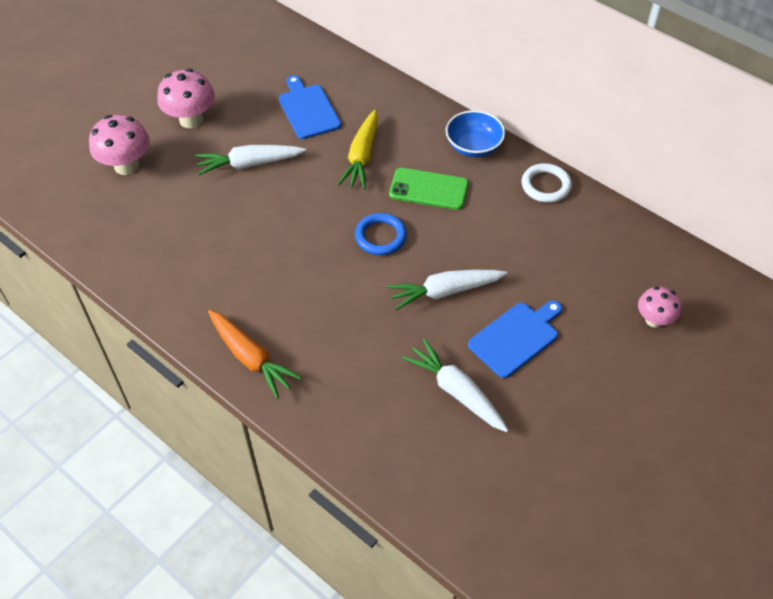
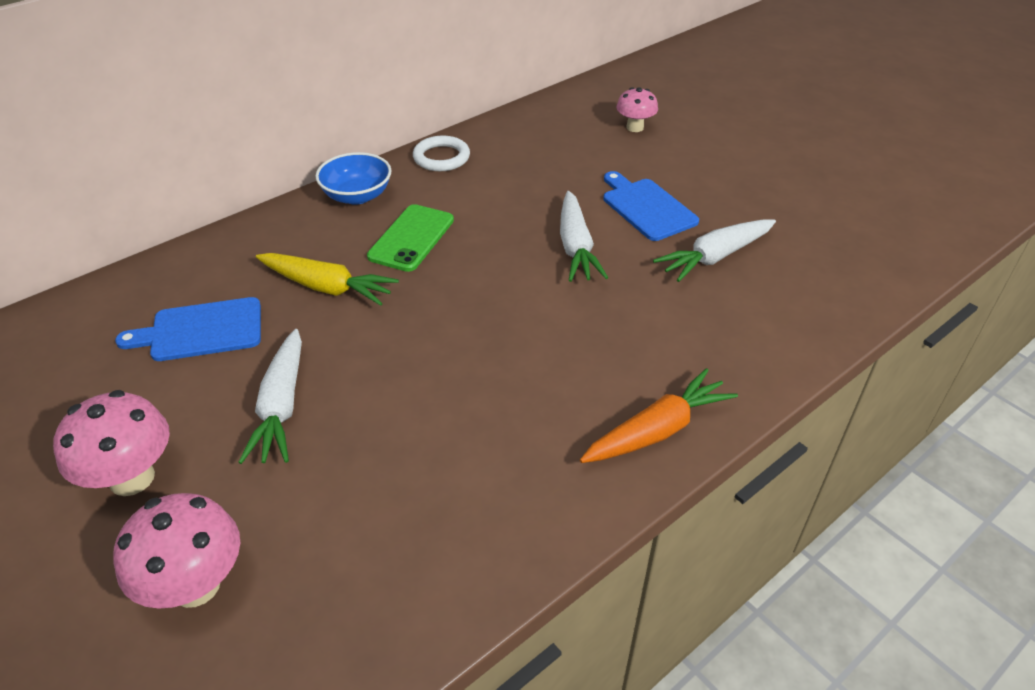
camera: 80 degrees left, 10 degrees down
(380, 236) = (476, 286): blue ring -> none

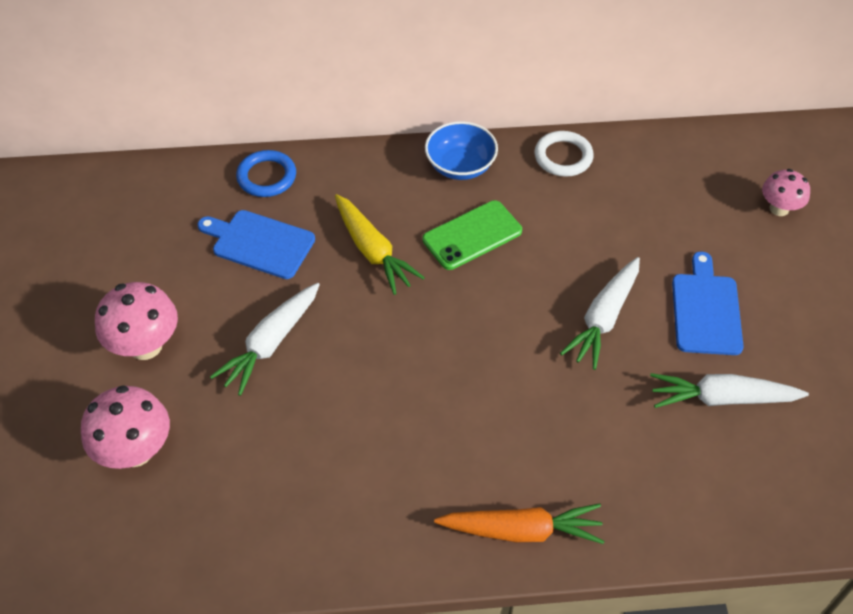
camera: 35 degrees right, 10 degrees up
(166, 276) = (266, 177): none -> blue ring

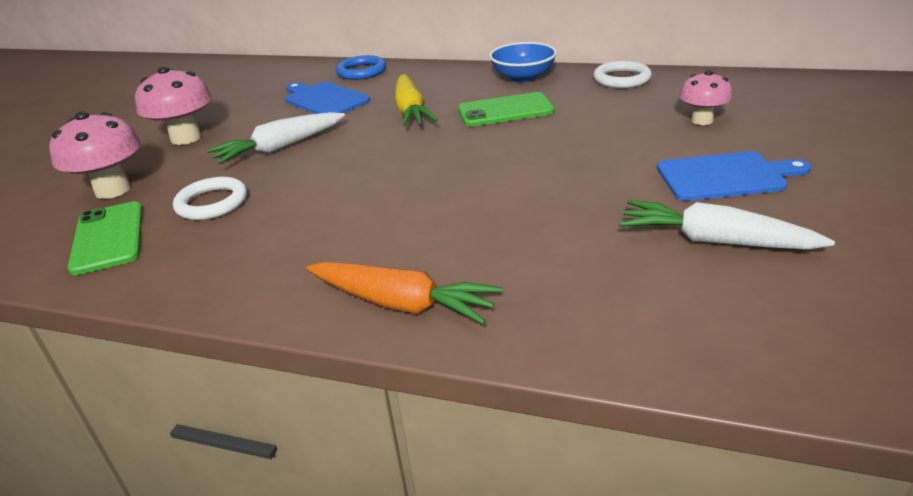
camera: 25 degrees right, 20 degrees down
(196, 520) = (108, 238): none -> green phone
(263, 447) = (212, 203): none -> white ring
(604, 318) = (603, 169): white carrot -> none
(706, 310) = (725, 176): blue cutting board -> blue cutting board turned 60 degrees clockwise
(779, 208) = (845, 122): pink mushroom -> pink mushroom (702, 120)

